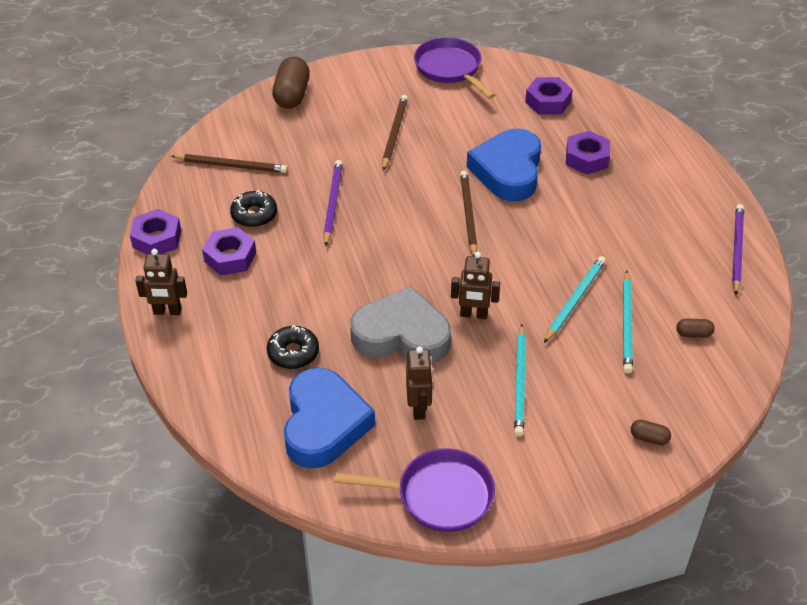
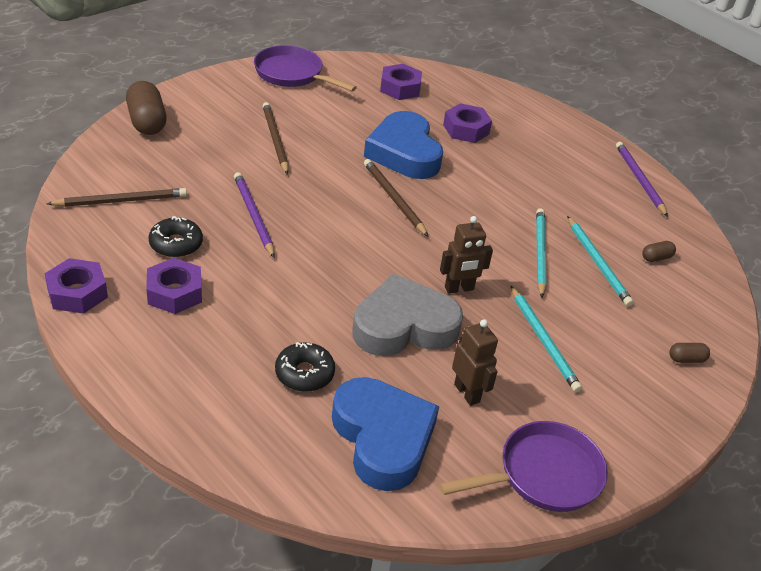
camera: 30 degrees left, 5 degrees down
(167, 311) = (135, 367): brown robot -> none

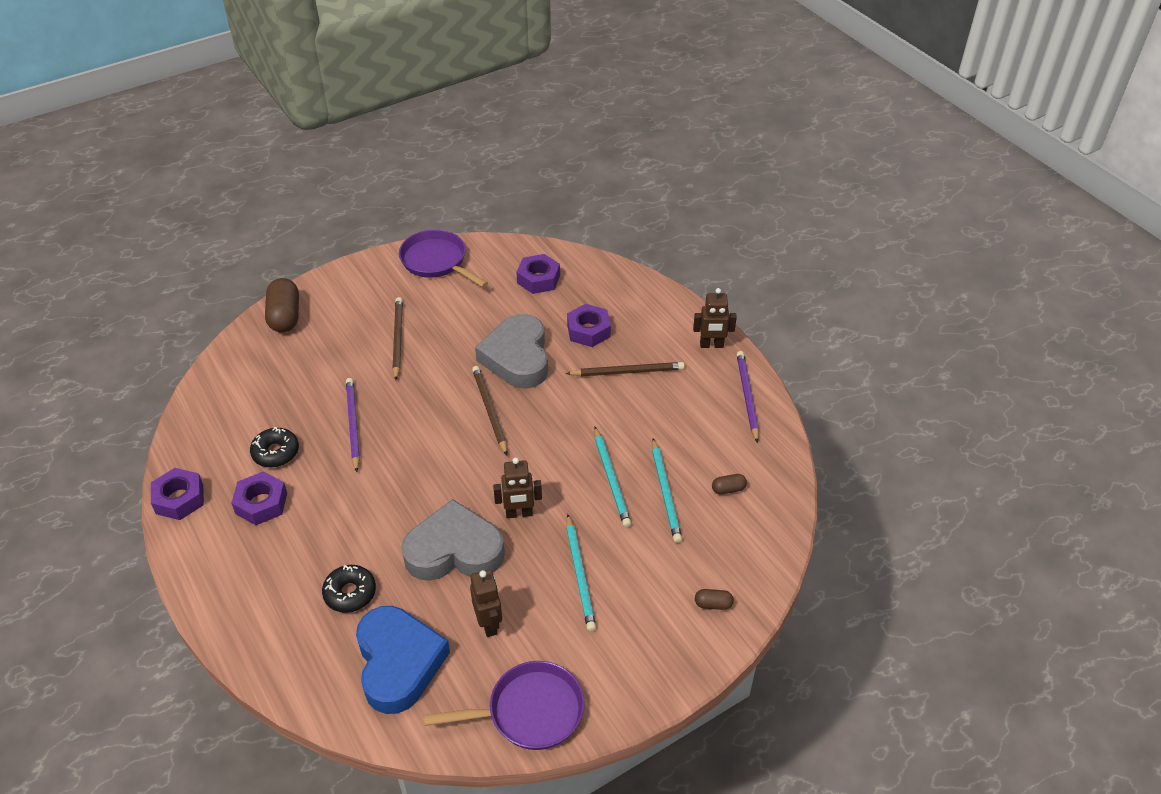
camera: 15 degrees right, 5 degrees up
(121, 201) = (240, 404): brown pencil -> brown pencil (627, 372)
(404, 153) = (517, 357): blue heart -> grey heart
(539, 253) = (611, 478): turquoise pencil -> turquoise pencil turned 150 degrees clockwise
(588, 139) = (711, 345): none -> brown robot

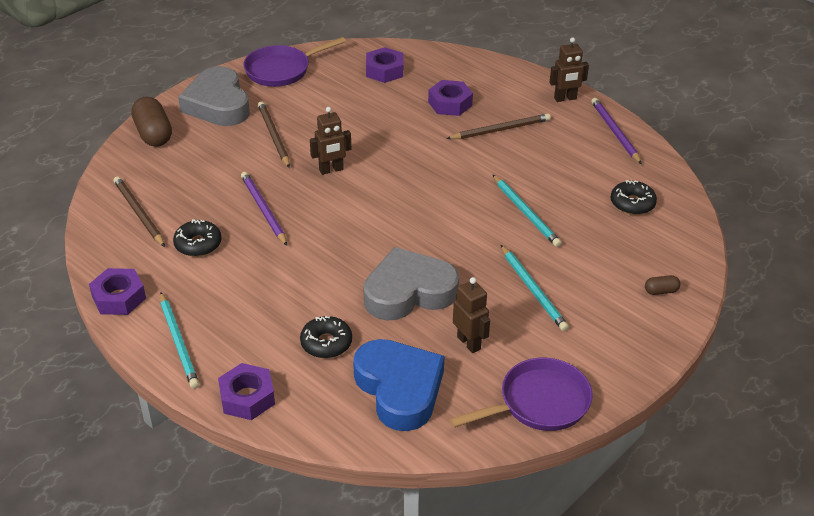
camera: 15 degrees left, 5 degrees down
(261, 503) = (204, 287): purple nut -> purple nut (247, 397)
(437, 261) = (281, 70): purple pan -> purple pan turned 60 degrees counterclockwise
(490, 411) = (389, 179): brown pencil -> brown pencil (139, 213)
(517, 357) = (394, 134): grey heart -> grey heart (218, 104)
(519, 513) = (455, 253): brown robot -> brown robot (331, 170)
(665, 492) = (578, 215): turquoise pencil -> turquoise pencil (178, 342)
(728, 489) = (632, 203): brown capsule -> black donut

